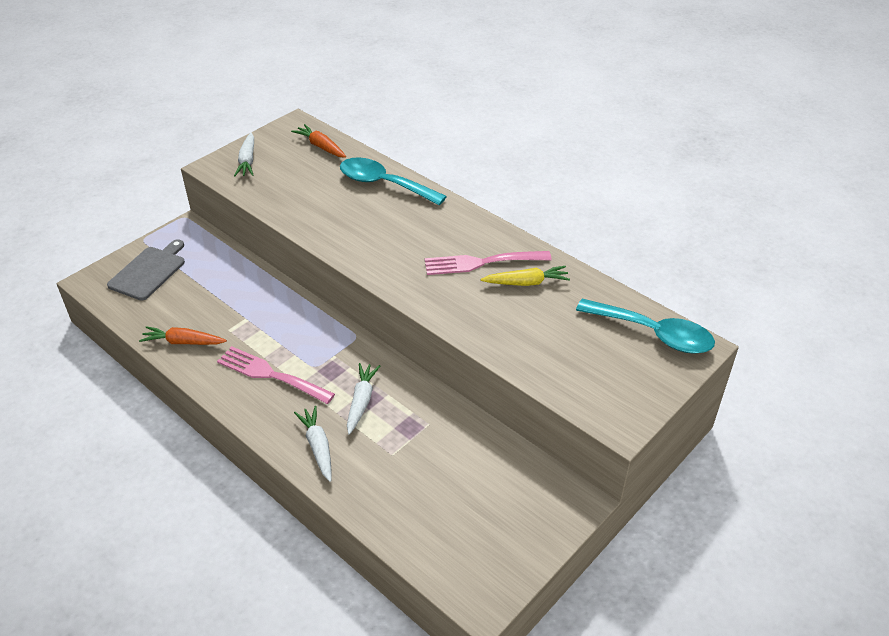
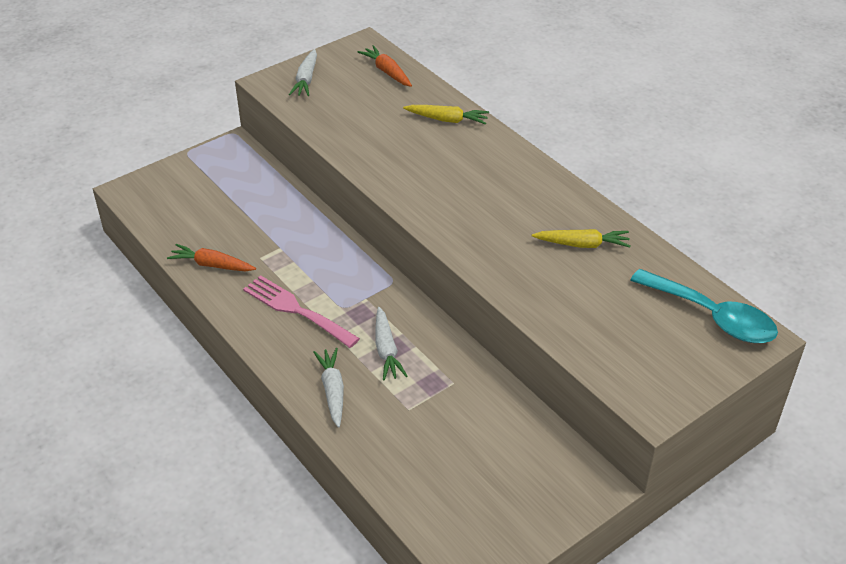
camera: 10 degrees right, 0 degrees up
(149, 271) = (188, 187): grey cutting board -> none
(361, 401) = (386, 350): white carrot -> white carrot turned 150 degrees clockwise
(383, 184) = (447, 120): turquoise spoon -> yellow carrot
(481, 263) = (537, 217): pink fork -> none

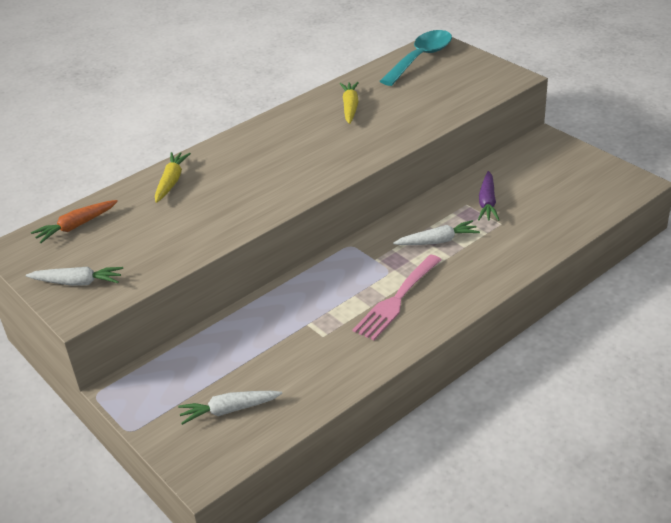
camera: 90 degrees left, 5 degrees down
(212, 265) = (337, 370): orange carrot -> none
(332, 391) = (492, 265): white carrot -> white carrot (229, 410)
(453, 402) = (487, 202): none -> purple carrot

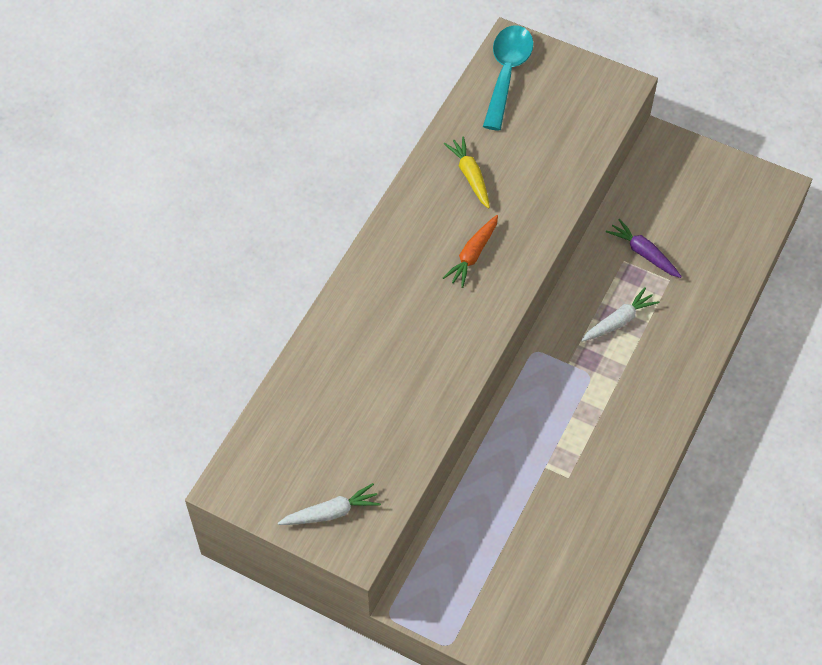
camera: 25 degrees left, 20 degrees up
(76, 226) = (276, 436): orange carrot -> orange carrot (472, 255)
(171, 182) = (339, 343): yellow carrot -> none
(229, 410) = (528, 591): white carrot -> none
(397, 300) = (616, 411): pink fork -> none
(487, 202) = (643, 253): purple carrot -> purple carrot turned 150 degrees clockwise

